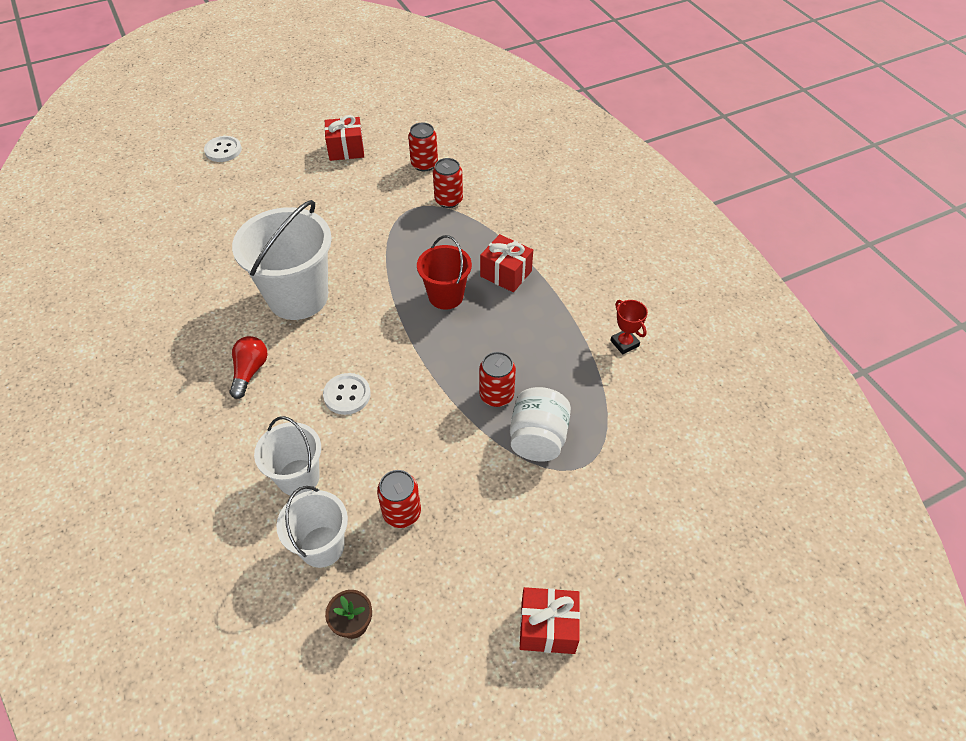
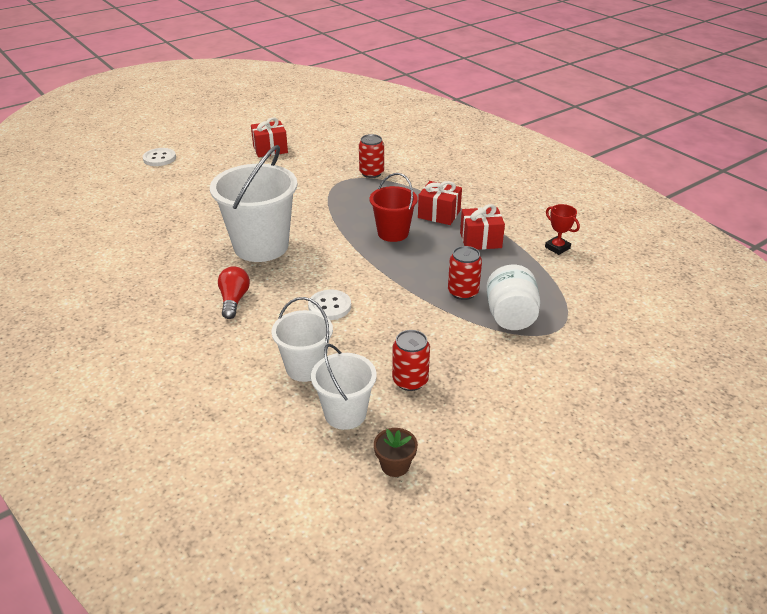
camera: 10 degrees left, 15 degrees down
(424, 164) = (342, 153): red can -> none
(547, 627) = (573, 443): red gift -> red gift (480, 240)

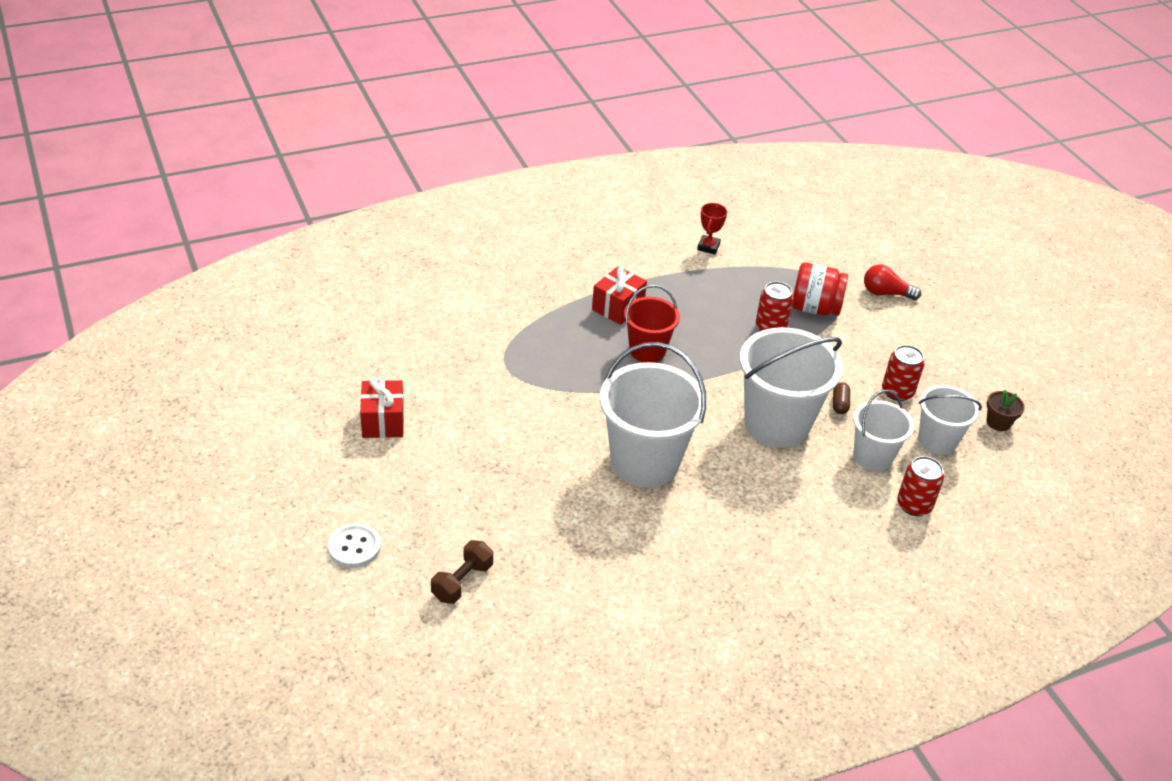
camera: 80 degrees left, 5 degrees up
(133, 194) = (462, 582): none -> brown dumbbell
(234, 300) = (751, 497): red light bulb -> red light bulb (885, 293)
(329, 306) = (776, 424): white button -> white bucket
(371, 173) = (498, 338): red can -> red can (914, 505)
(373, 342) = (839, 404): none -> brown capsule
(480, 240) = (680, 292): red gift -> none
(510, 317) = (814, 308): white jar -> red jar
(557, 248) = (708, 247): red trophy -> red trophy turned 45 degrees counterclockwise

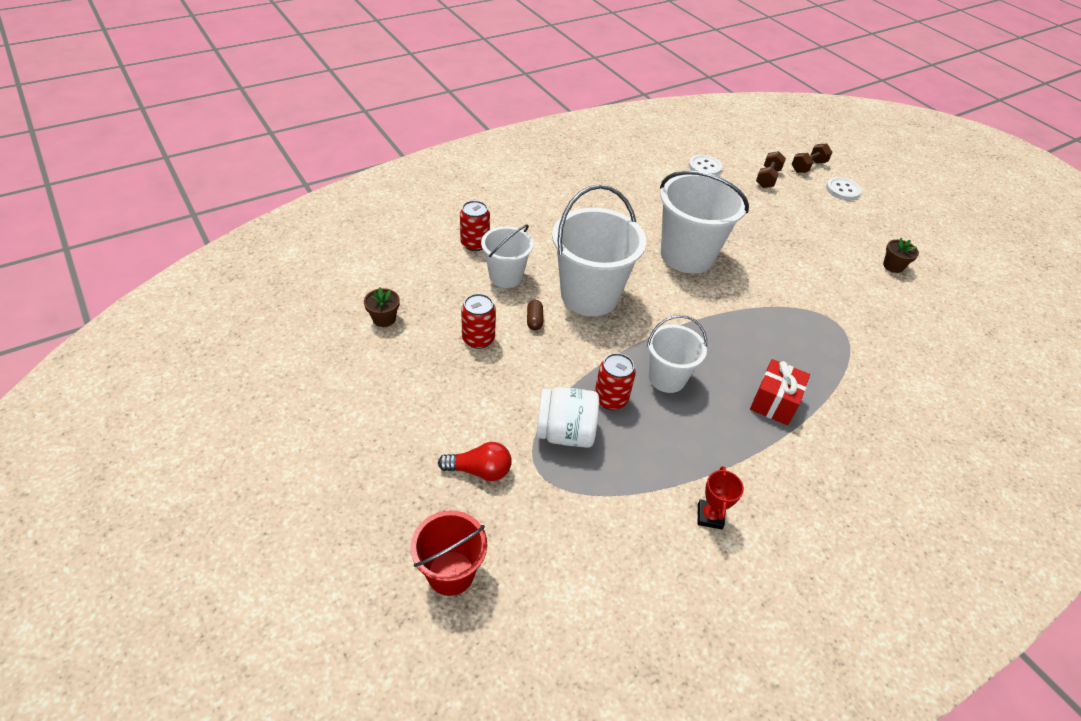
camera: 170 degrees right, 5 degrees up
(376, 601) = (808, 167): none -> brown dumbbell
(383, 421) = (893, 266): red gift -> brown flower pot
(555, 615) = (704, 167): none -> white button
(647, 350) = (724, 354): red bucket -> red bucket (451, 572)
(814, 308) = (565, 433): red jar -> white jar
(937, 441) = (447, 296): white bucket -> white bucket (667, 378)

